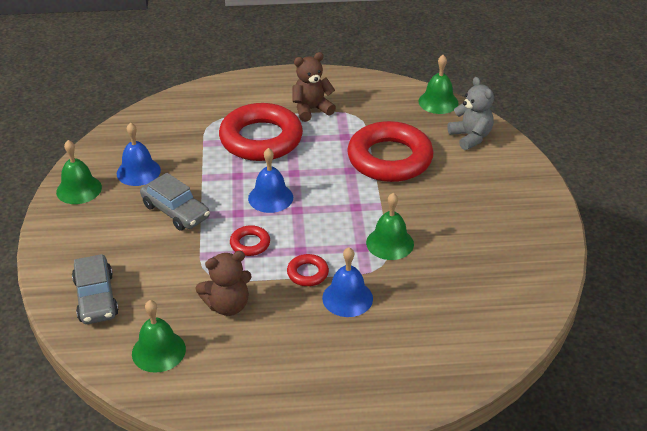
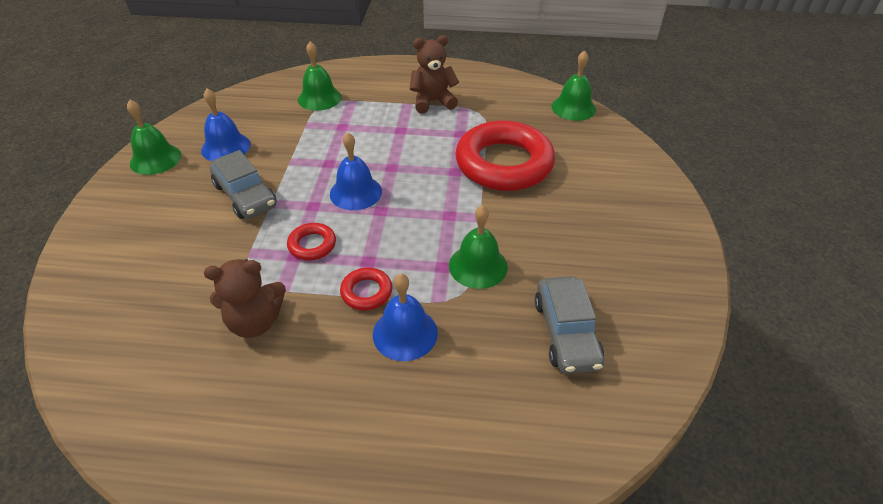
camera: 10 degrees right, 5 degrees up
(96, 297) = (109, 289): grey car -> grey car (566, 332)
(158, 351) = (146, 373): green bell -> green bell (319, 98)
(261, 139) = (368, 127): red ring -> none
(470, 137) = (603, 150): grey teddy bear -> none

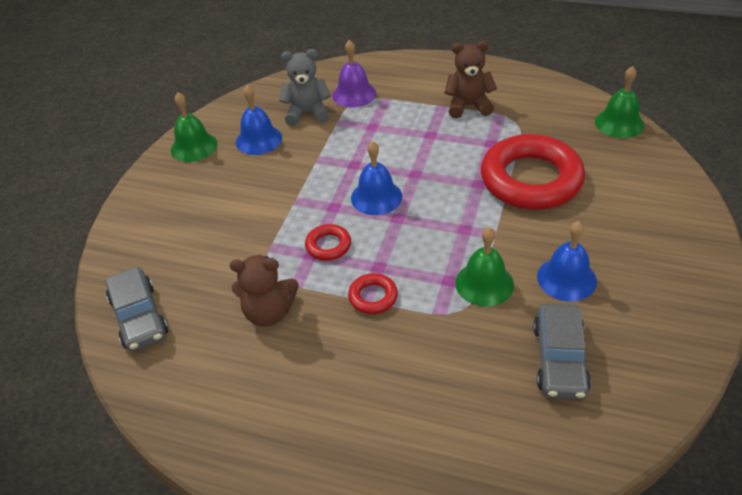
camera: 15 degrees right, 0 degrees up
(245, 195) = (272, 190): grey car -> grey car (139, 317)
(274, 118) = (307, 113): none -> grey teddy bear
(319, 98) = (354, 94): green bell -> purple bell
(405, 333) = (403, 340): blue bell -> blue bell (566, 278)

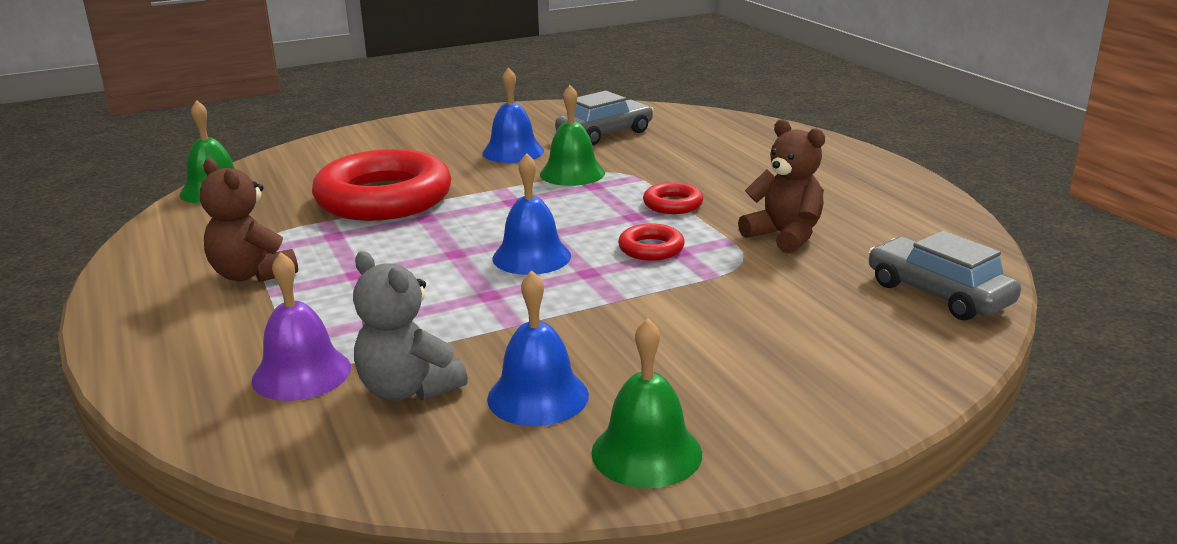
camera: 135 degrees left, 20 degrees down
(139, 317) = (938, 294): grey car -> grey car turned 60 degrees counterclockwise

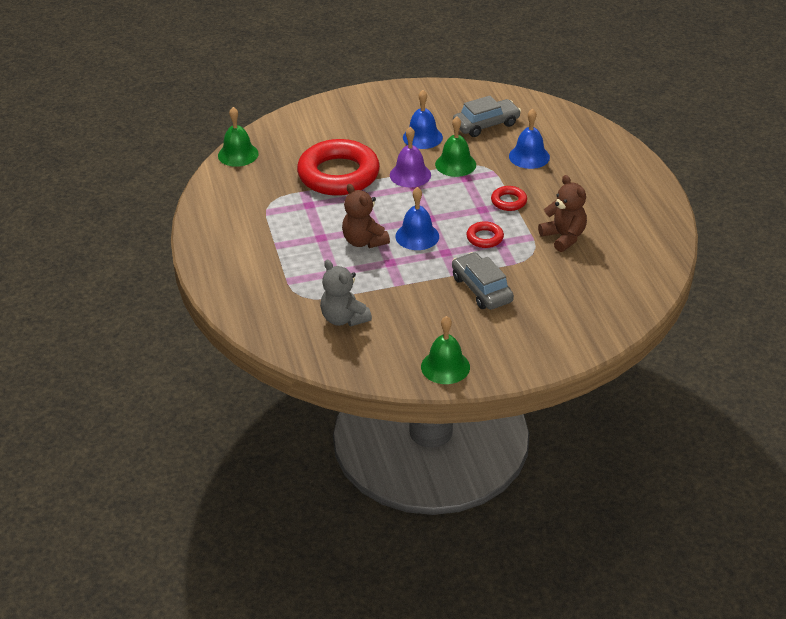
camera: 10 degrees right, 15 degrees up
(252, 274) = (266, 231): brown teddy bear -> brown teddy bear (364, 241)
(301, 373) = (294, 302): purple bell -> purple bell (410, 175)
(538, 396) = (403, 330): blue bell -> blue bell (529, 156)
(938, 294) = (627, 292): grey car -> grey car (481, 289)

